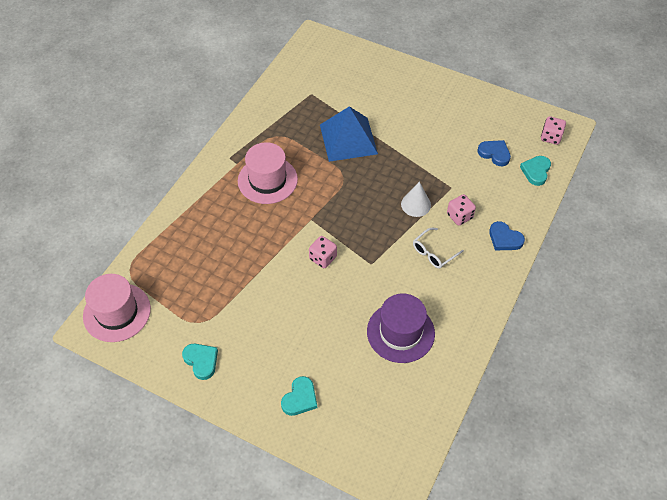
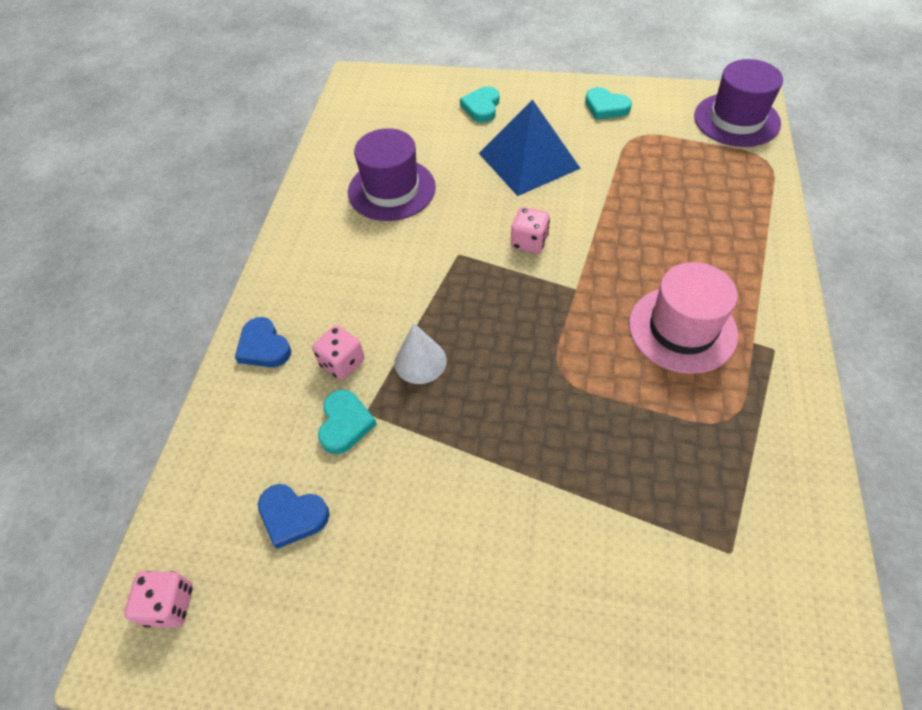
camera: 165 degrees right, 0 degrees up
(117, 312) = (736, 120): pink hat -> purple hat
(348, 139) = (591, 456): blue pyramid -> blue pyramid (528, 160)
(434, 252) = (372, 294): white glasses -> none
(504, 239) = (264, 347): blue heart -> blue heart turned 150 degrees counterclockwise
(536, 171) = (207, 498): turquoise heart -> turquoise heart (345, 424)

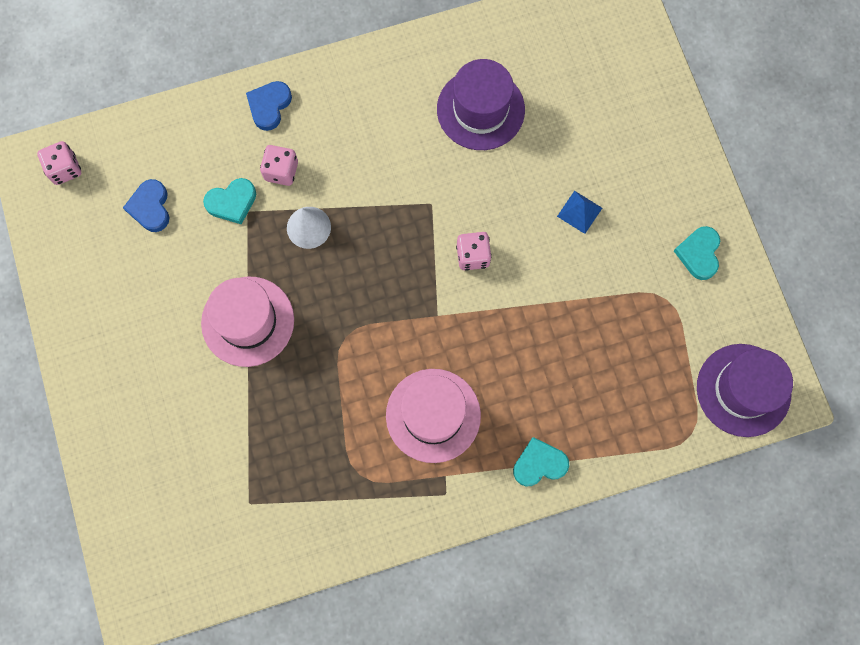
camera: 60 degrees right, 20 degrees up
(481, 107) = (637, 133): turquoise heart -> turquoise heart (539, 464)
(496, 463) = (248, 321): none -> pink hat
(528, 160) = (579, 212): blue pyramid -> blue pyramid, size x0.43

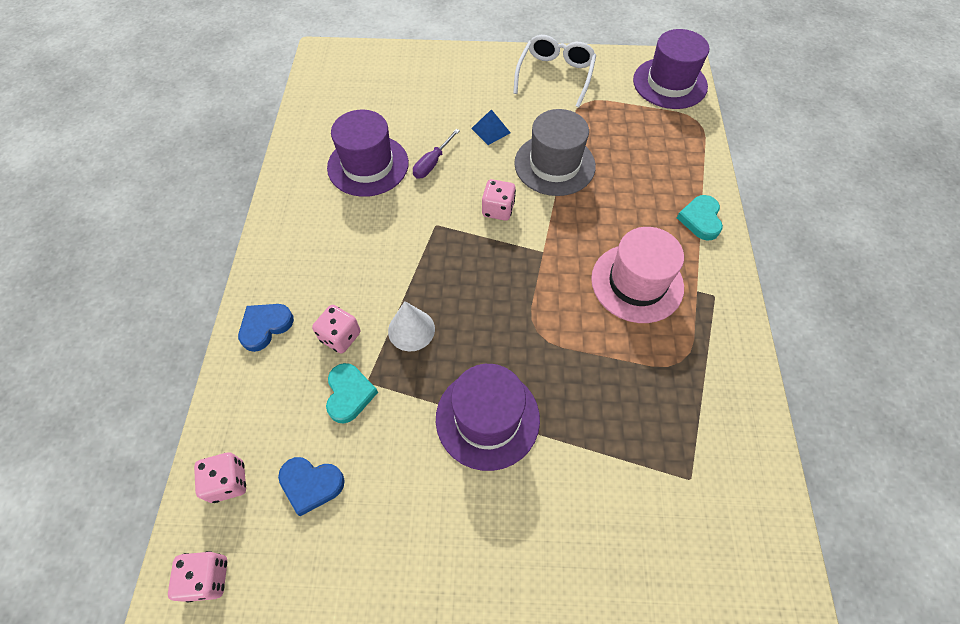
camera: 70 degrees left, 15 degrees down
(133, 147) = (228, 482): none -> pink dice
(248, 321) = (487, 418): pink hat -> purple hat
(269, 106) = (265, 326): blue heart -> blue heart turned 90 degrees clockwise
(508, 170) = (432, 163): none -> purple screwdriver
(556, 293) = (554, 164): none -> grey hat
(699, 254) = (555, 75): turquoise heart -> white glasses

